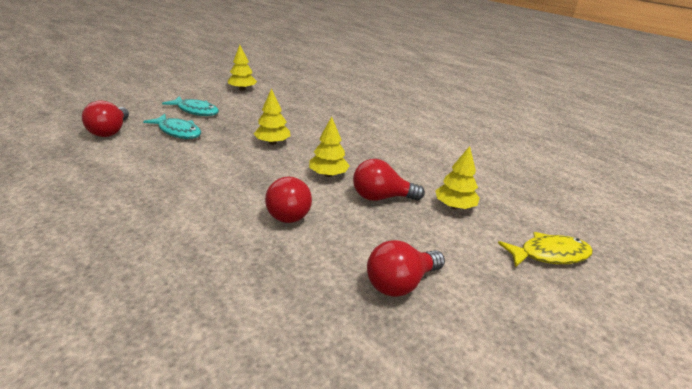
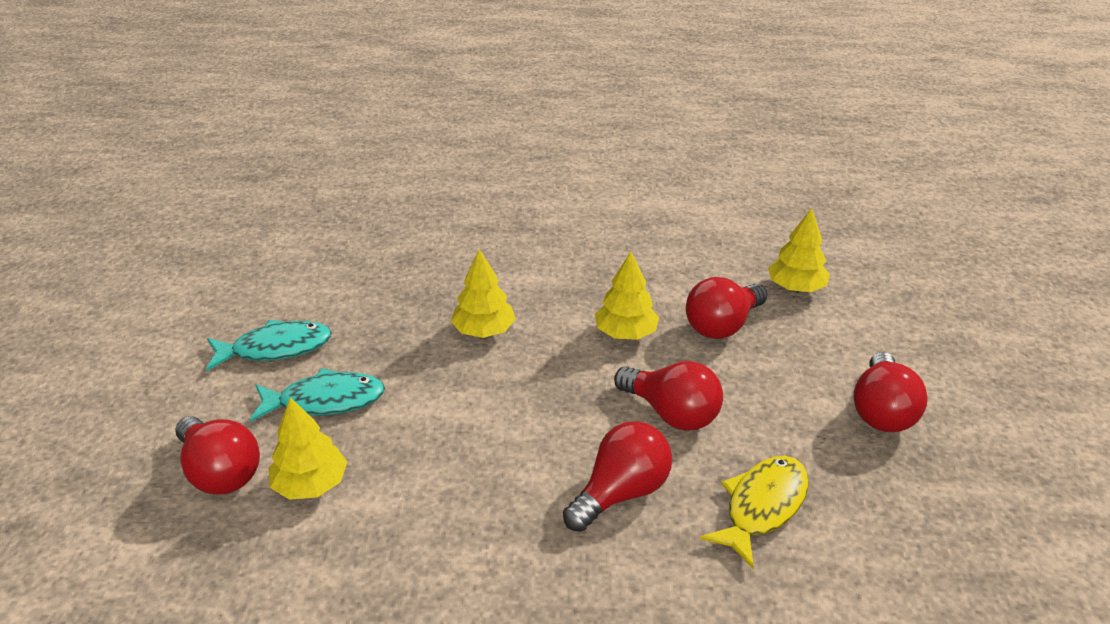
camera: 40 degrees left, 5 degrees up
(208, 223) = (621, 493): none -> red light bulb
(242, 89) = (266, 264): yellow tree -> yellow tree (311, 484)
(549, 254) = (931, 290): yellow fish -> yellow fish (762, 507)

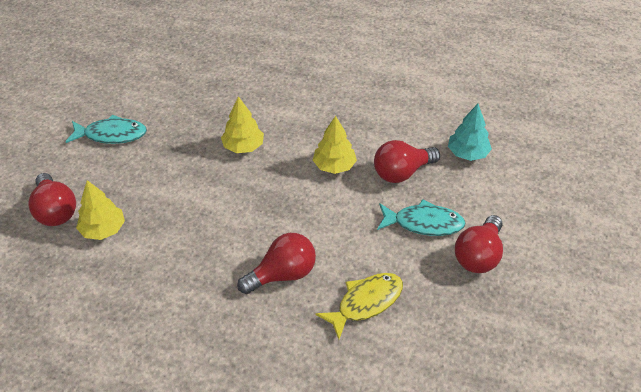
camera: 15 degrees right, 10 degrees up
(325, 401) = (129, 177): turquoise fish -> turquoise fish (423, 223)
(671, 413) = (338, 229): red light bulb -> none
(796, 288) = (467, 153): yellow tree -> turquoise tree

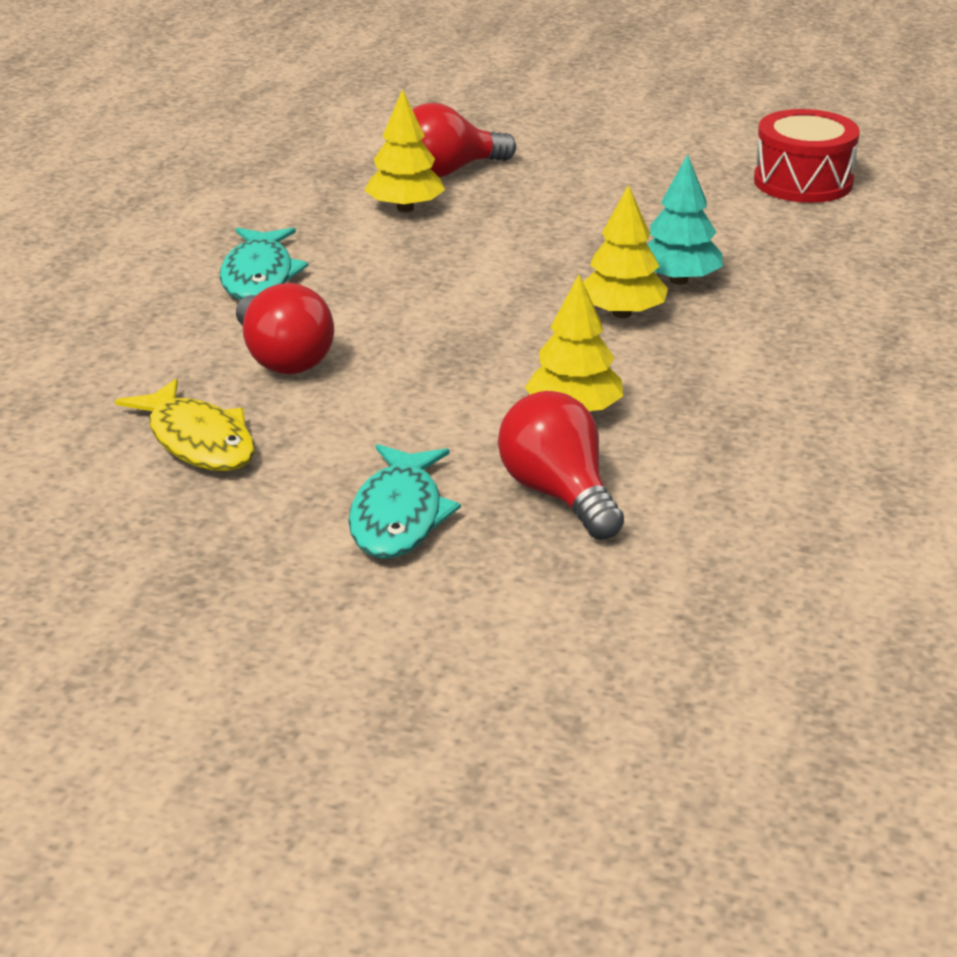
camera: 90 degrees right, 15 degrees down
(109, 76) = (803, 182): none -> red drum
(111, 135) = (637, 196): turquoise fish -> turquoise fish (259, 276)
(467, 153) = (636, 594): turquoise tree -> turquoise tree (678, 280)
(478, 256) = (294, 584): red light bulb -> none

